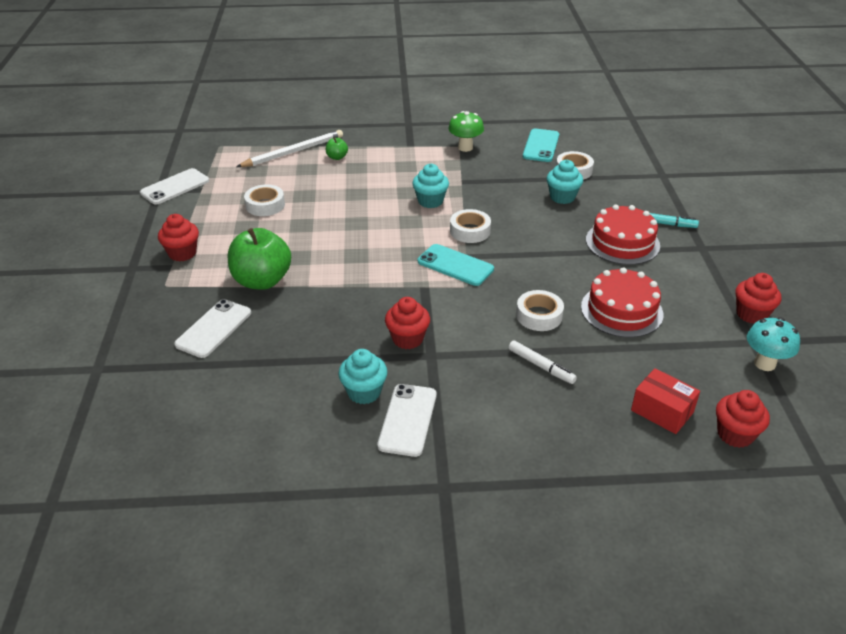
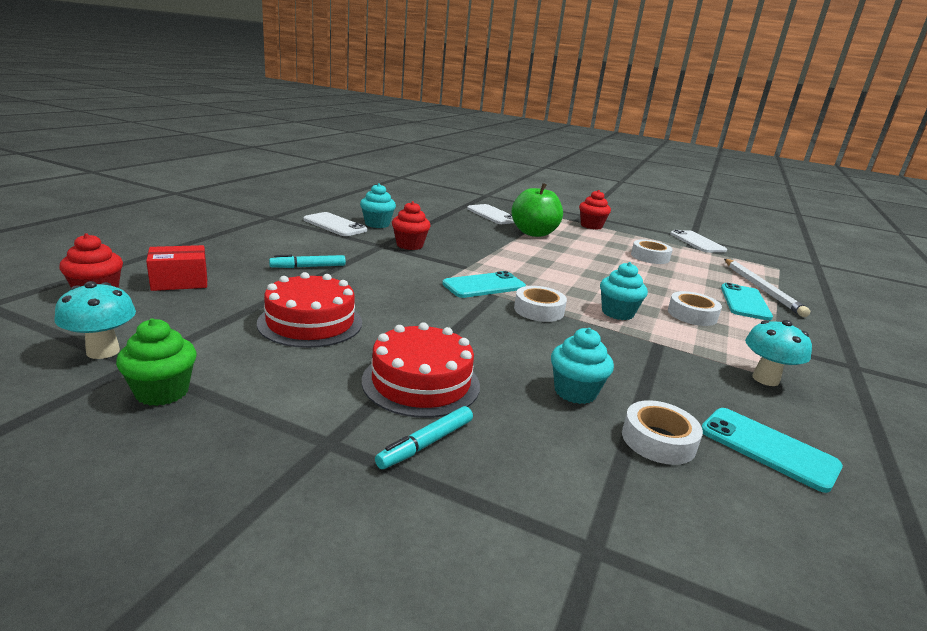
camera: 115 degrees right, 15 degrees down
(337, 157) = (745, 302): green apple -> turquoise phone
(465, 147) = (765, 379): green mushroom -> turquoise mushroom
(539, 316) = (365, 288): white tape -> white tape (692, 315)
(541, 366) = (308, 267): white marker -> turquoise marker
(751, 314) = (162, 392): red cupcake -> green cupcake

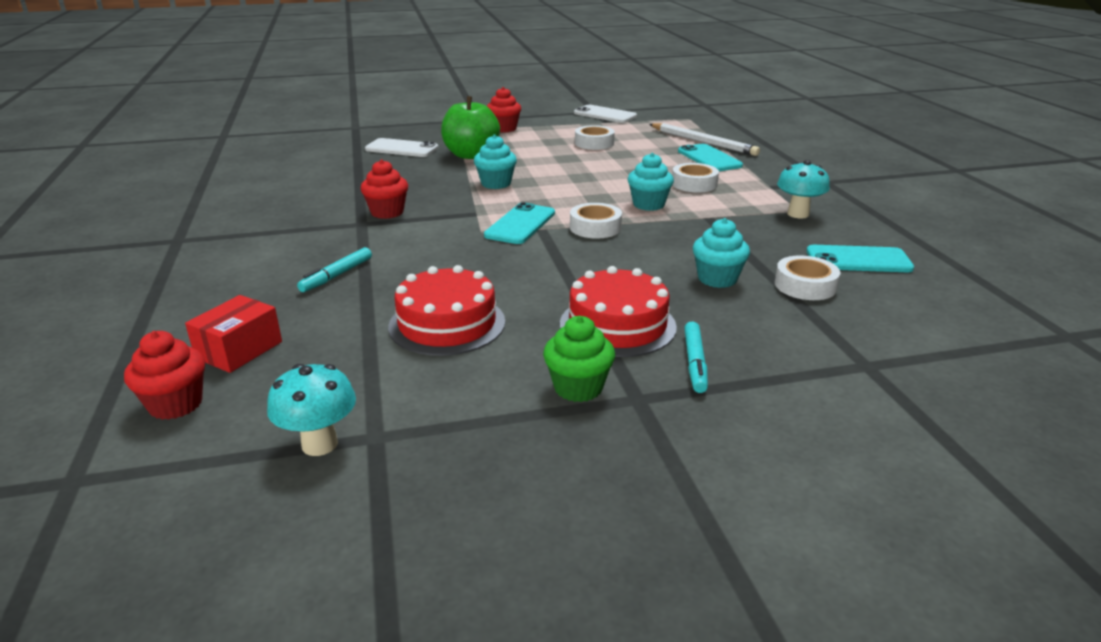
camera: 35 degrees left, 5 degrees up
(162, 392) = (450, 440): green cupcake -> green cupcake (578, 388)
(334, 225) = (269, 221): white phone -> none
(377, 224) = (311, 202): turquoise cupcake -> turquoise cupcake (496, 184)

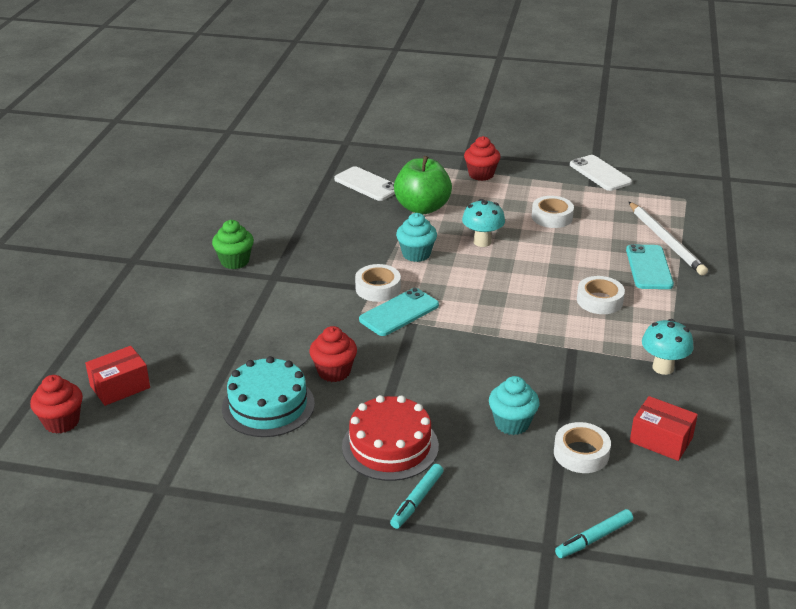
camera: 25 degrees right, 5 degrees up
(320, 444) = (126, 483): turquoise mushroom -> turquoise mushroom (482, 242)
(337, 275) = (222, 332): turquoise marker -> turquoise marker (594, 539)
(387, 212) = (302, 268): red cupcake -> red cupcake (334, 372)
(447, 324) = (268, 405): red cake -> turquoise cake
(578, 388) = (316, 494): green cupcake -> green cupcake (235, 261)
(595, 227) = (459, 334): white tape -> white tape (378, 288)
(648, 204) = (531, 317): turquoise cupcake -> none
(858, 260) = (661, 440): turquoise phone -> red box

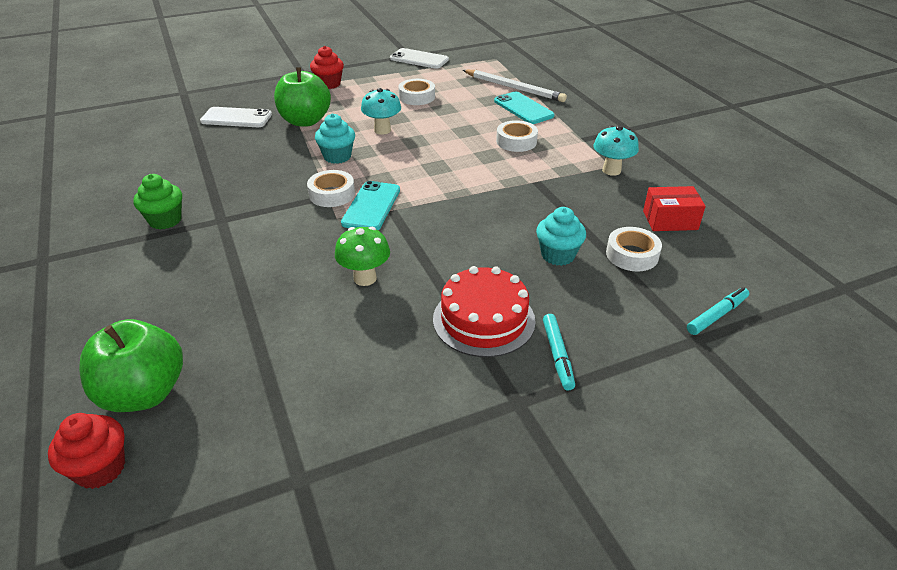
camera: 35 degrees left, 5 degrees up
(120, 387) = (144, 393): red box -> green apple
(268, 405) = (332, 337): turquoise cake -> none
(334, 372) = (365, 278): red cupcake -> green mushroom
(594, 539) = (716, 315): turquoise marker -> turquoise marker turned 150 degrees counterclockwise

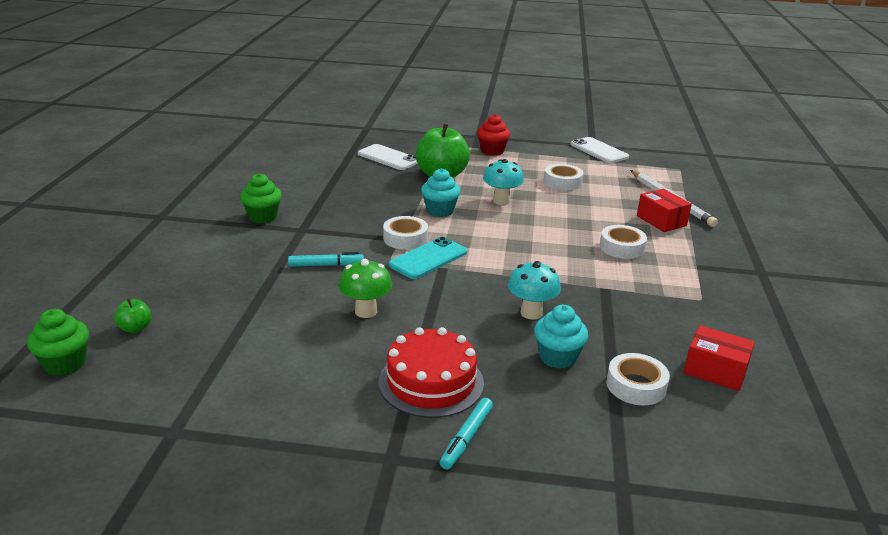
camera: 30 degrees right, 10 degrees down
(100, 468) = (65, 364): red cupcake -> green cupcake
(144, 393) = (135, 328): green apple -> green apple, size x0.44
(523, 108) = (661, 221): turquoise phone -> red box
(611, 170) = (698, 304): turquoise mushroom -> turquoise mushroom (531, 313)
(716, 315) = (670, 475): turquoise marker -> turquoise marker (326, 265)

